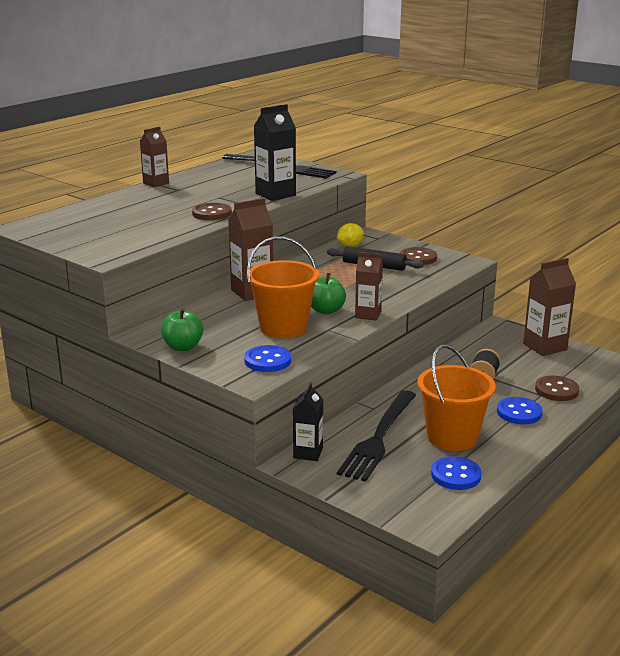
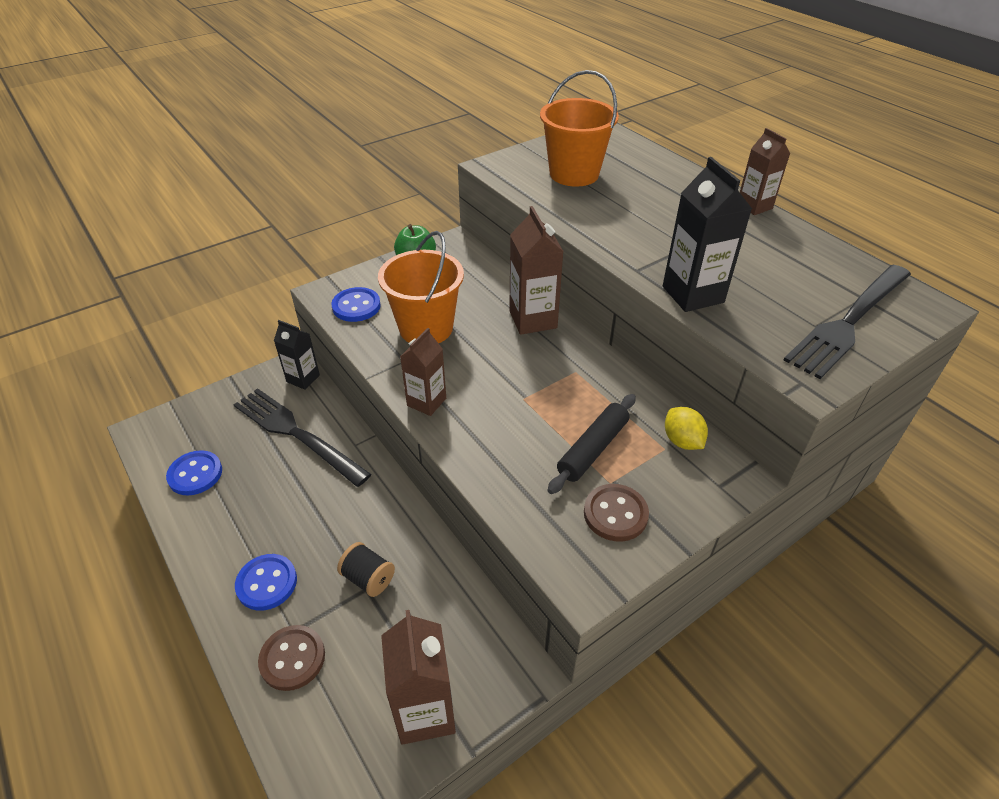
camera: 105 degrees right, 20 degrees up
(212, 213) = (616, 234): brown button -> none
(326, 310) = (455, 368): green apple -> none
(452, 437) = (259, 495): orange bucket -> orange bucket (574, 174)

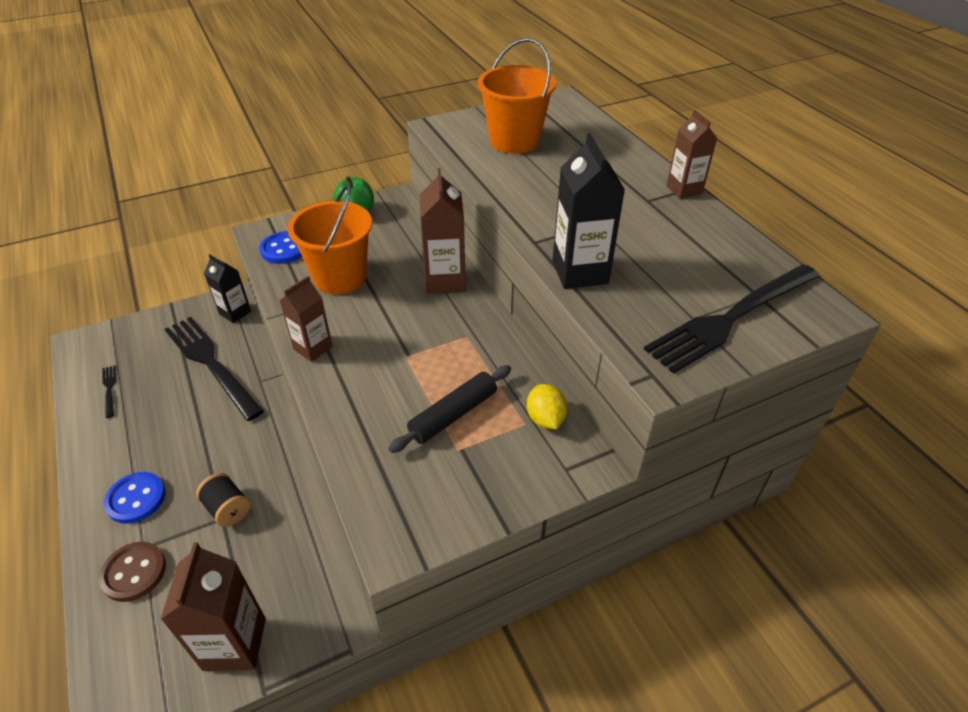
camera: 10 degrees right, 0 degrees up
(195, 474) = (109, 389): blue button -> black fork
(615, 514) = (450, 481): brown button -> none

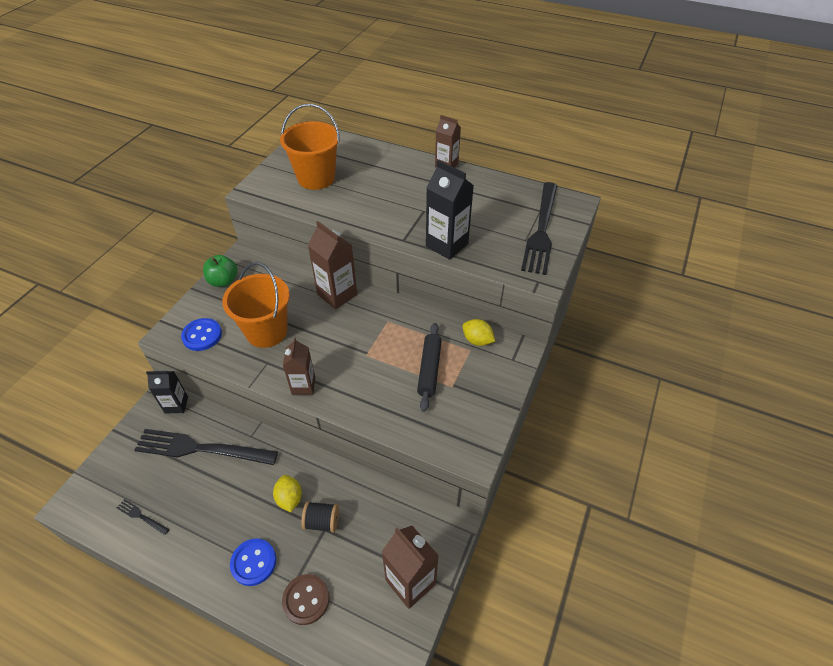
camera: 40 degrees left, 5 degrees up
(226, 463) = (289, 498): none -> yellow lemon

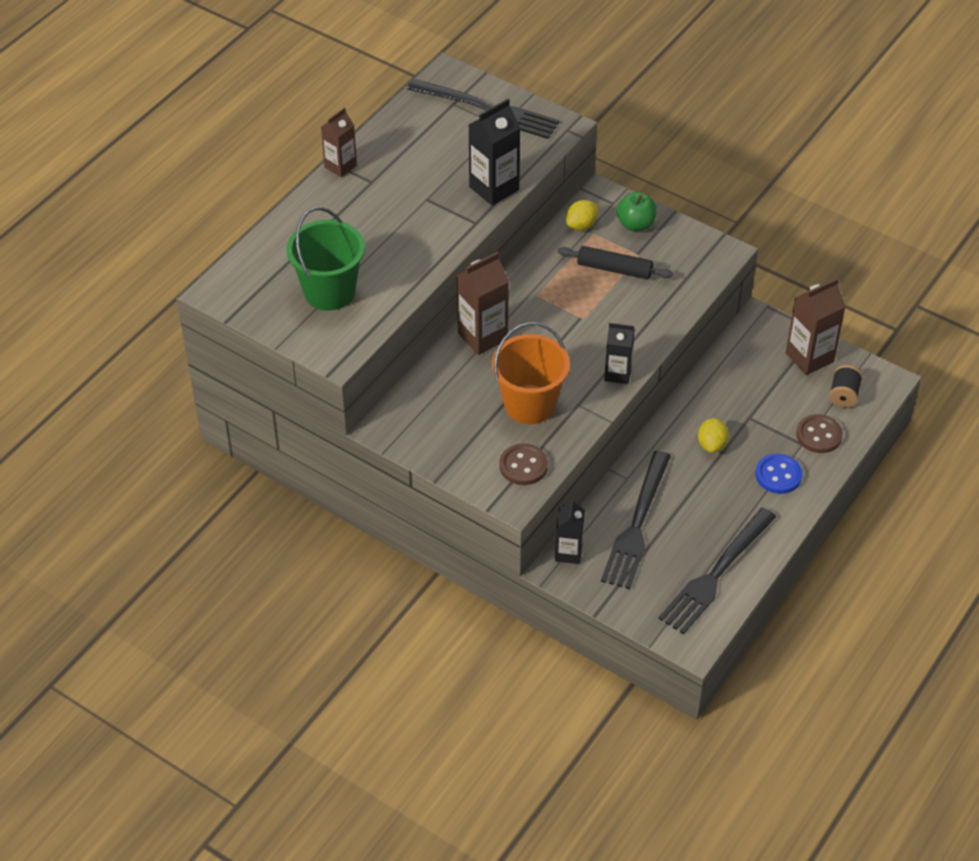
camera: 80 degrees left, 0 degrees up
(141, 516) = (716, 574): black fork -> black fork, size x2.45
(202, 335) = (523, 466): blue button -> brown button
(223, 281) = (430, 447): green apple -> green apple (635, 224)
(289, 498) = (712, 444): yellow lemon -> yellow lemon turned 75 degrees counterclockwise
(303, 386) = (617, 373): brown carton -> black carton
(316, 178) = (329, 291): orange bucket -> green bucket
(322, 522) = (741, 419): black spool -> black spool (843, 395)

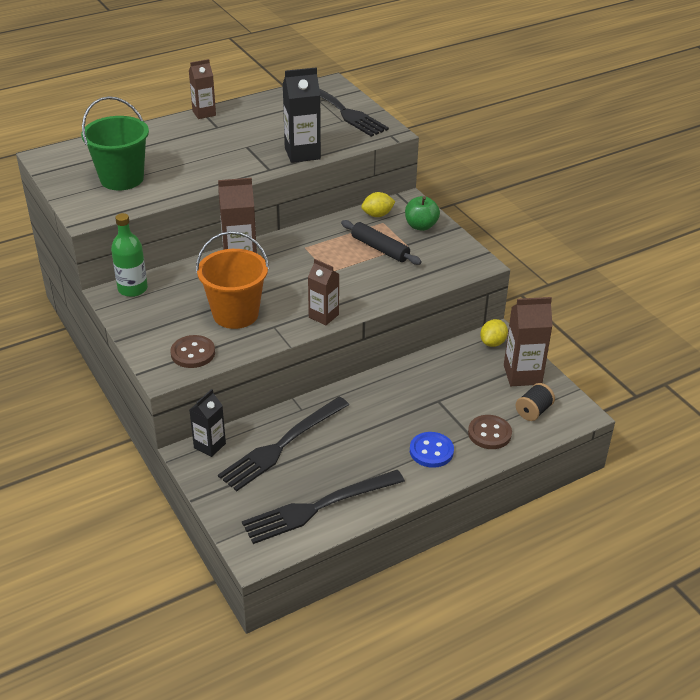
camera: 25 degrees right, 10 degrees down
(400, 414) = (132, 289): none -> green bottle
(617, 373) = (323, 316): black carton -> brown carton
(712, 444) = (391, 409): yellow lemon -> yellow lemon (492, 343)

